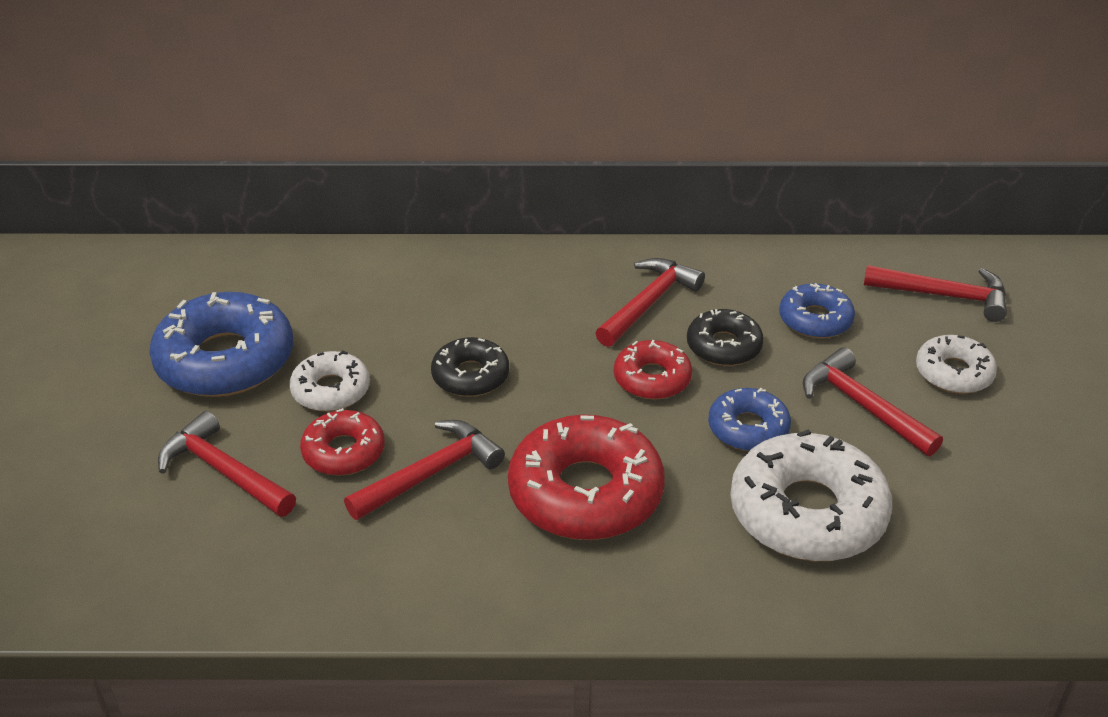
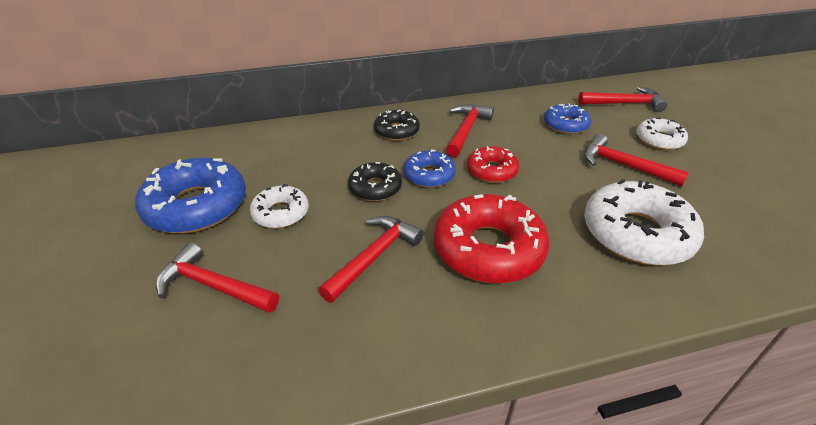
camera: 15 degrees left, 0 degrees up
(343, 452) = (304, 253): red donut -> none
(724, 346) = (523, 146): black donut -> black donut (396, 131)
(748, 428) = (567, 189): blue donut -> blue donut (429, 175)

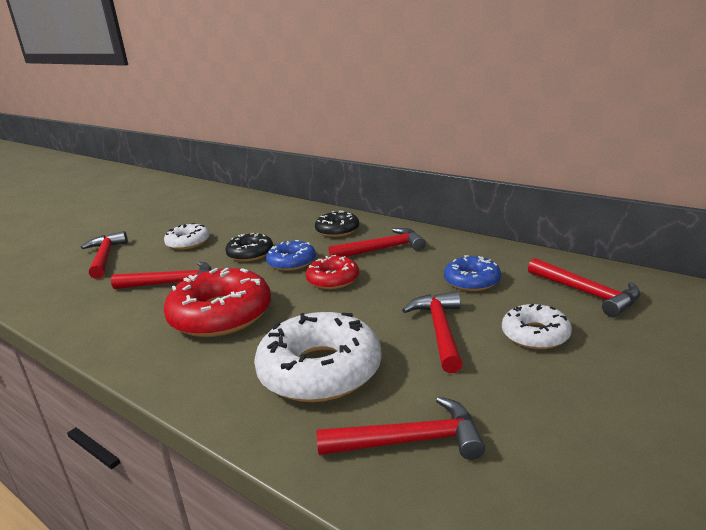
camera: 55 degrees right, 15 degrees down
(196, 206) = (170, 223): blue donut -> none
(751, 234) = (409, 441): none -> red hammer

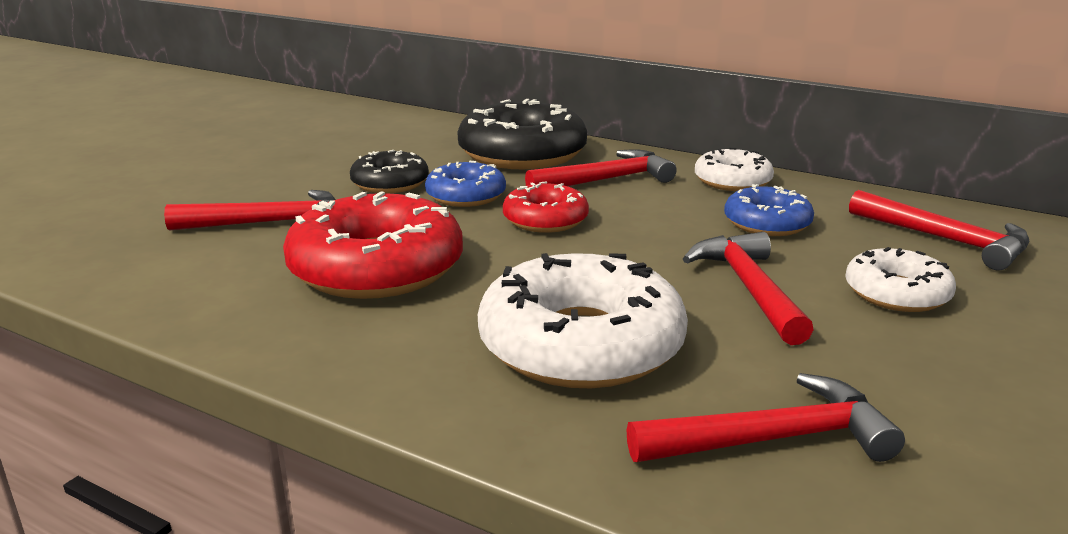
camera: 10 degrees left, 0 degrees up
(105, 257) = (131, 185): red hammer -> none
(188, 243) = (274, 166): white donut -> white donut (732, 181)
(337, 230) = (522, 154): black donut -> black donut, size x1.81

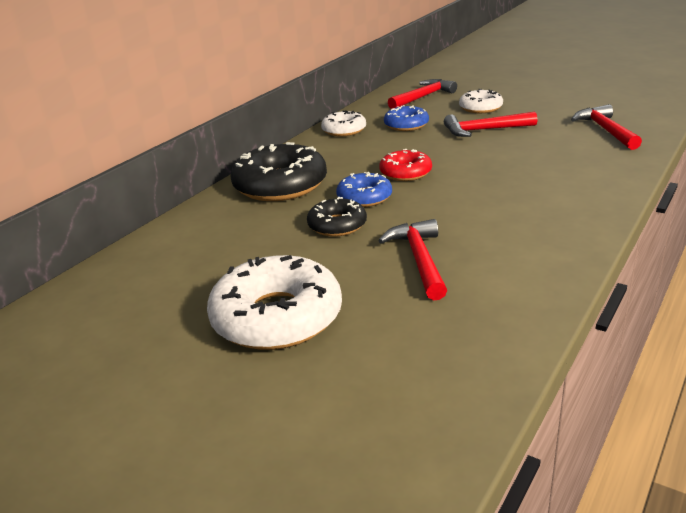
camera: 85 degrees left, 5 degrees up
(376, 268) = (486, 212): red donut -> none
(581, 344) = (552, 159): white donut -> white donut (277, 317)
(606, 180) = (339, 159): red hammer -> none

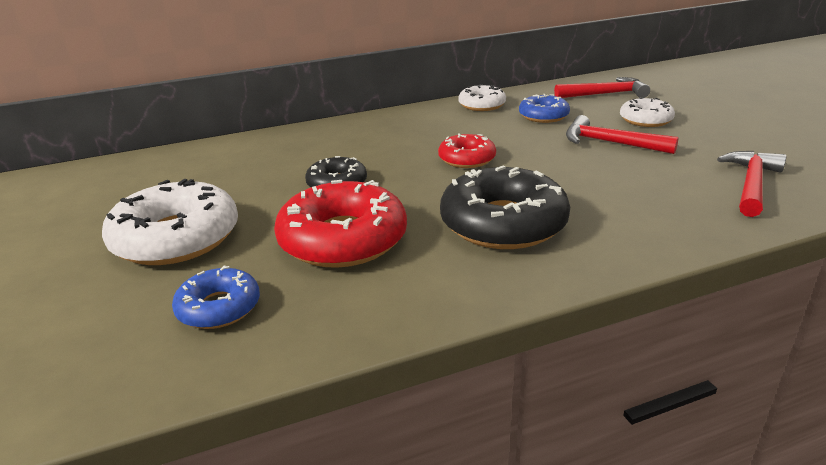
camera: 35 degrees right, 0 degrees up
(280, 185) = (355, 136): black donut -> black donut (503, 223)
(364, 197) = (397, 168): blue donut -> blue donut (219, 308)
(419, 260) = (343, 239): red hammer -> red donut

